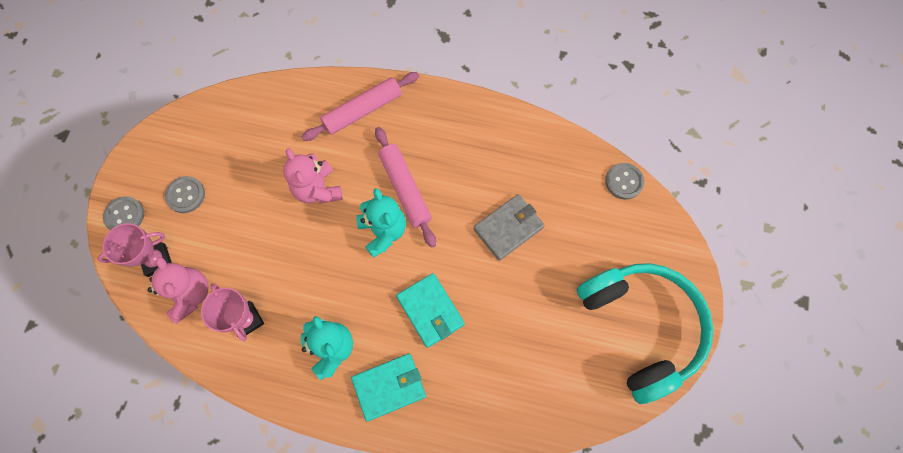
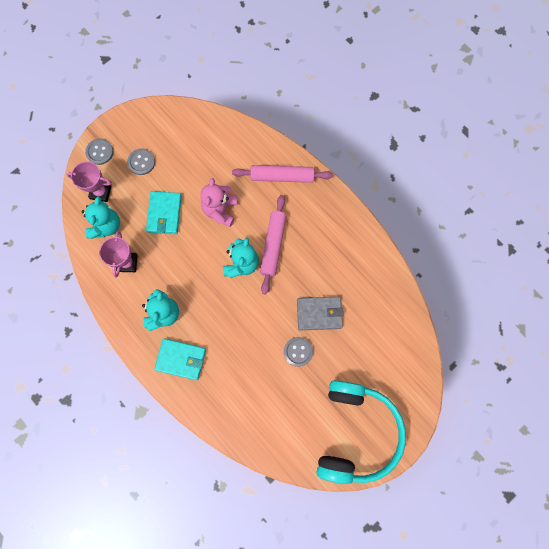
camera: 35 degrees right, 5 degrees up
(190, 294) = (106, 226): pink teddy bear -> turquoise teddy bear
(430, 311) = (235, 331): turquoise wallet -> turquoise wallet (164, 214)
(624, 182) = (416, 334): grey button -> grey button (298, 351)

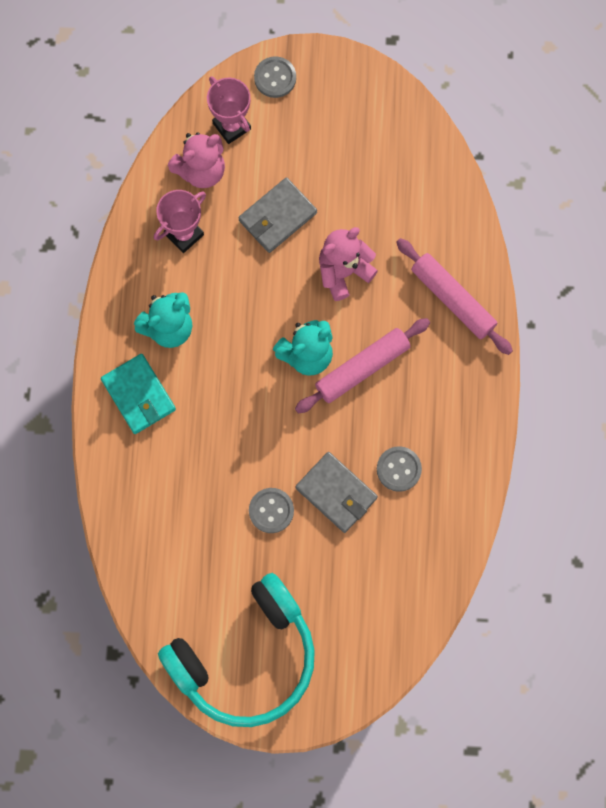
camera: 45 degrees right, 0 degrees up
(106, 226) = (201, 170): turquoise teddy bear -> pink teddy bear
(141, 162) = (310, 133): grey button -> grey button (398, 469)
(164, 214) = (277, 217): turquoise wallet -> grey wallet

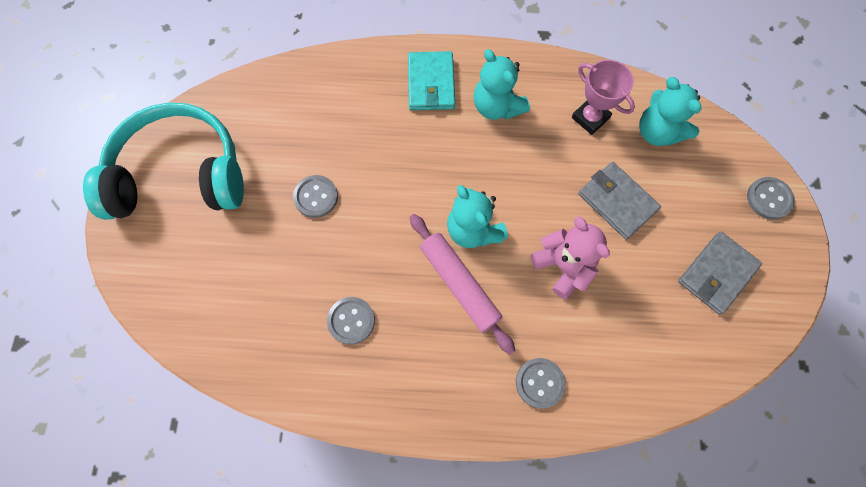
camera: 90 degrees right, 5 degrees down
(139, 395) = (431, 83): turquoise wallet -> turquoise wallet turned 60 degrees counterclockwise
(201, 170) = (657, 132): pink teddy bear -> turquoise teddy bear
(231, 126) = (708, 158): pink trophy -> none
(245, 656) = (179, 175): turquoise headphones -> turquoise headphones turned 120 degrees clockwise
(336, 493) = (329, 258): grey wallet -> grey wallet (717, 274)
(452, 299) = (539, 383): pink rolling pin -> grey button

